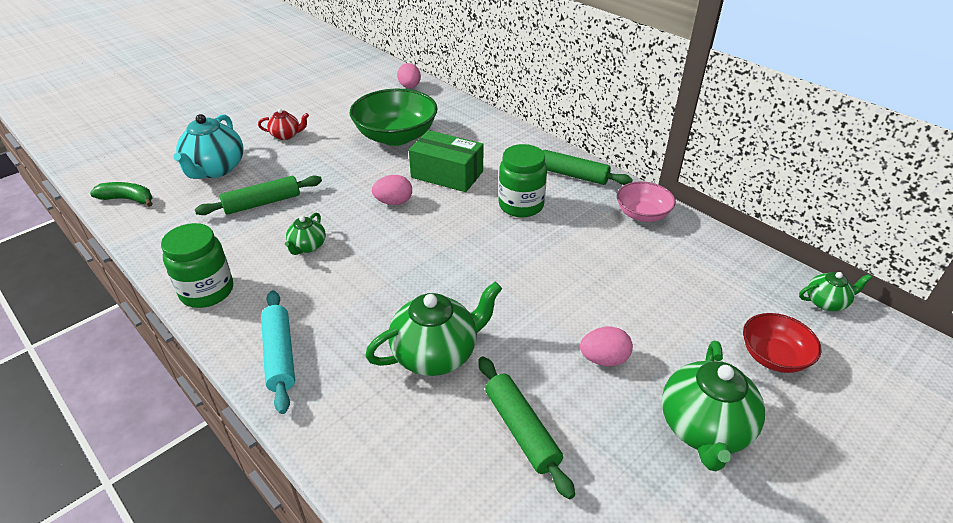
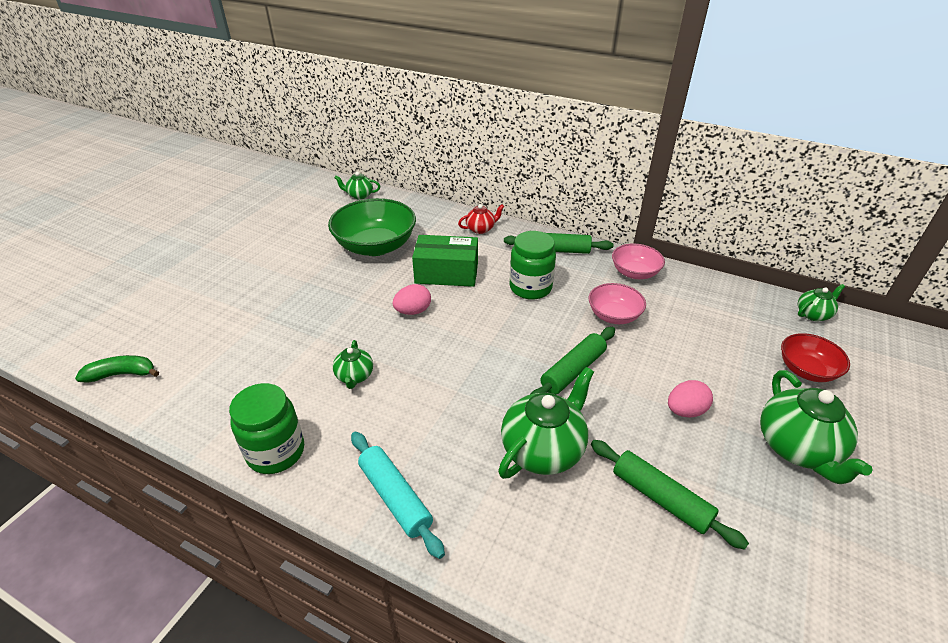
camera: 20 degrees left, 0 degrees up
(215, 169) = (206, 319): turquoise teapot -> none
(262, 203) = (280, 343): green rolling pin -> green rolling pin (573, 371)
(286, 135) = (263, 267): red teapot -> red teapot (481, 229)
(409, 87) = (359, 195): pink egg -> green teapot
(590, 251) = (613, 315): none -> pink bowl

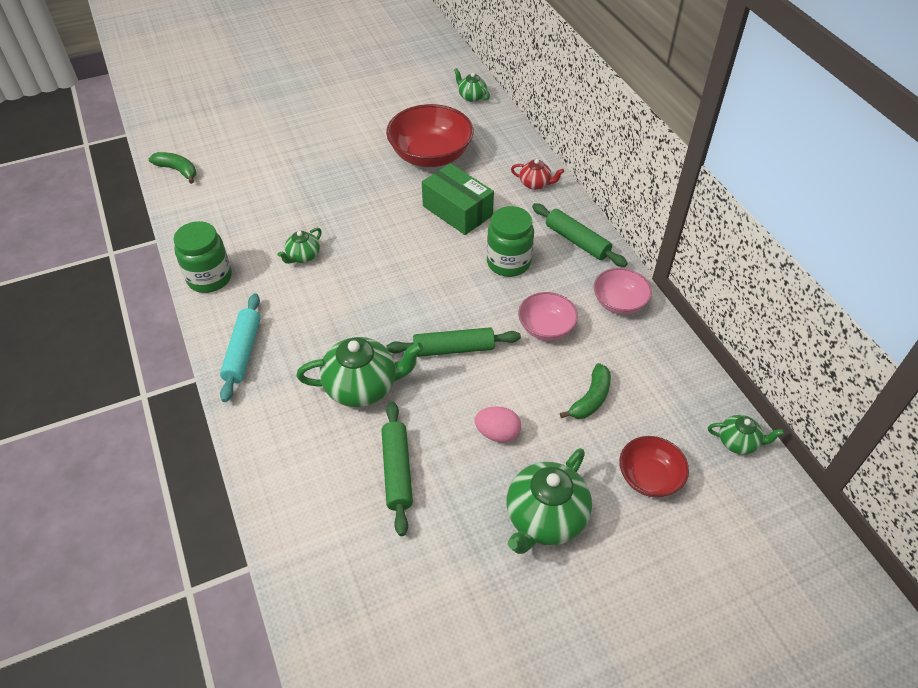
camera: 40 degrees right, 10 degrees up
(375, 246) = (430, 155): green bowl -> red bowl
(413, 311) = (395, 229): pink egg -> none
(705, 344) = (591, 398): none -> green banana

